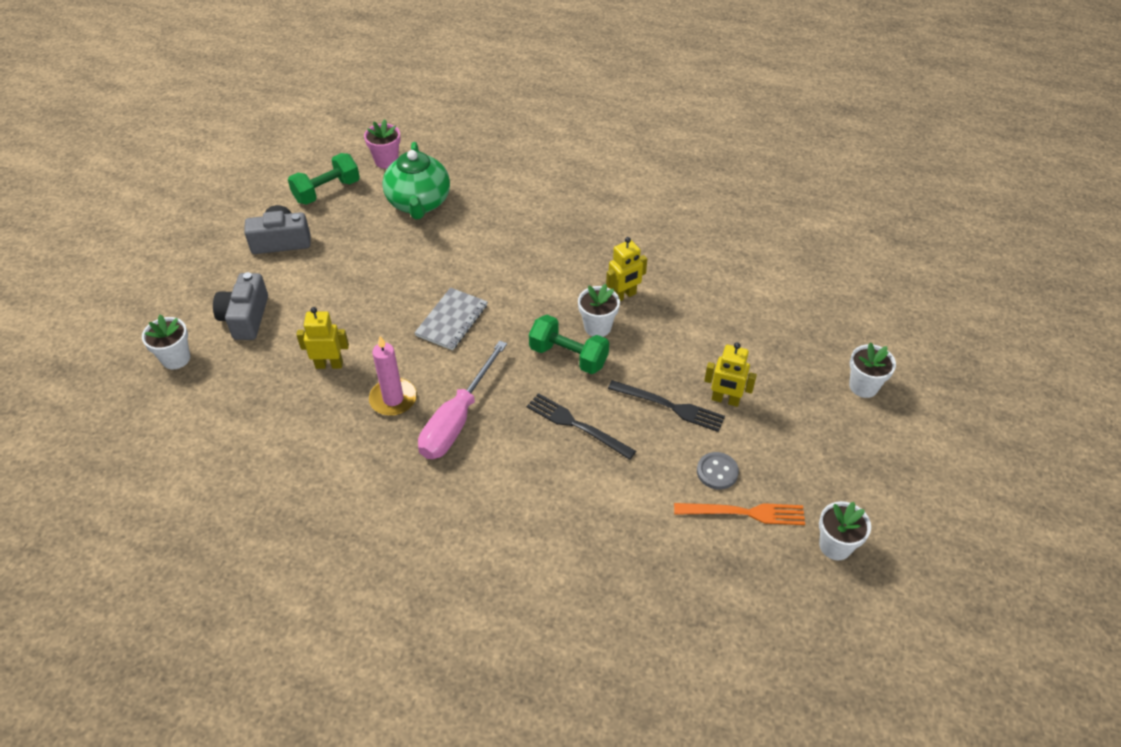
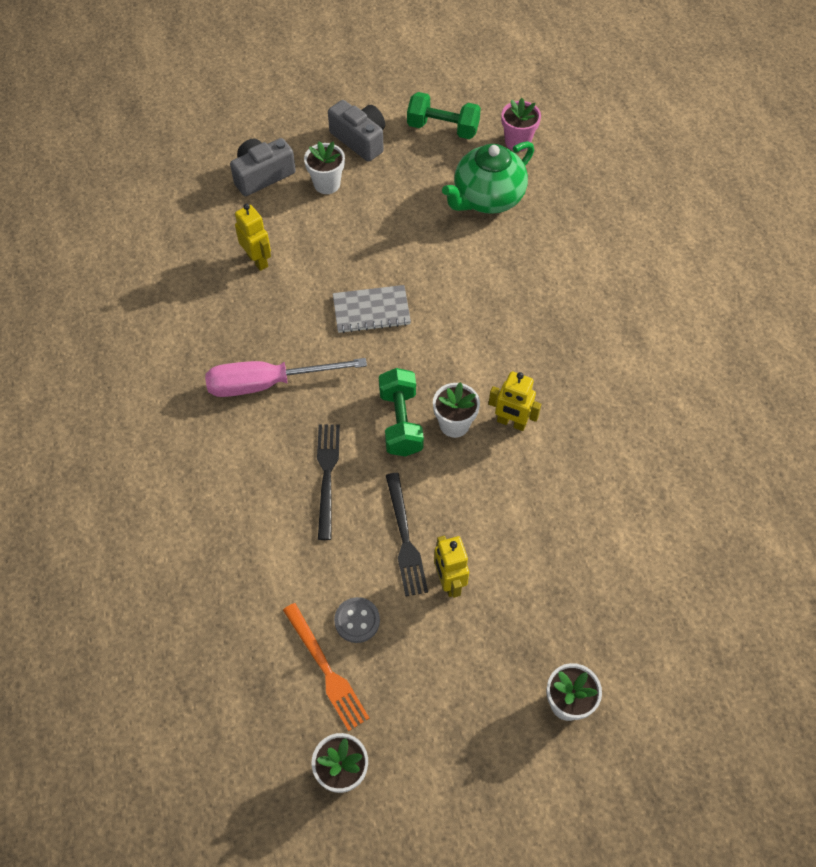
camera: 55 degrees right, 10 degrees up
(176, 358) = (190, 164): white flower pot -> white flower pot (327, 184)
(393, 399) = (255, 326): pink candle -> none

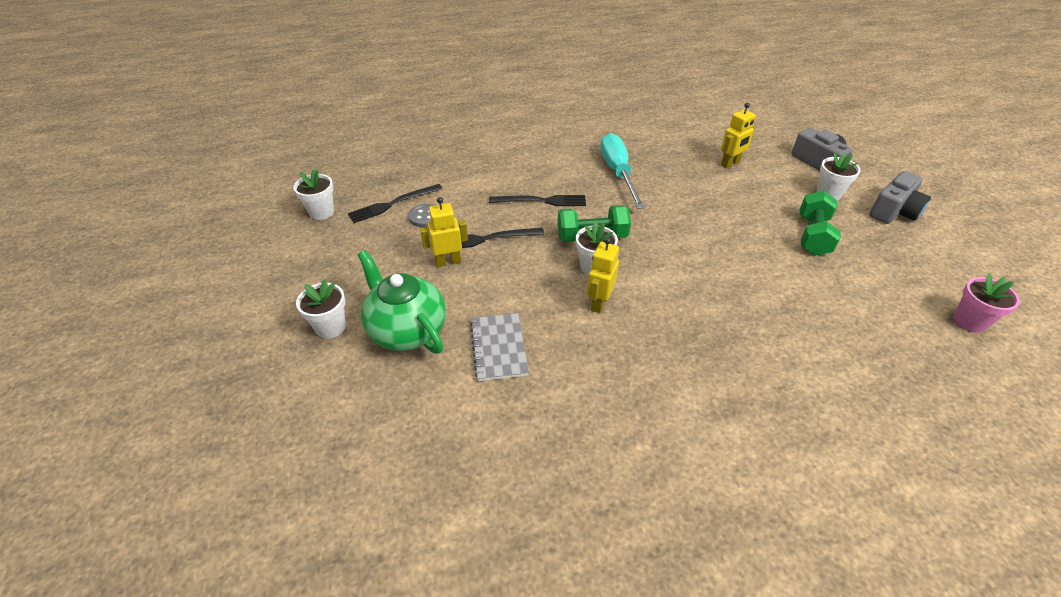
camera: 90 degrees right, 15 degrees down
(267, 383) = (618, 172): pink screwdriver -> turquoise screwdriver
(326, 669) = (393, 204): orange fork -> black fork
(371, 311) = (700, 220): grey notebook -> grey notebook (498, 348)
(443, 128) = (947, 264): green dumbbell -> green dumbbell (813, 236)
(487, 198) = (869, 294): green teapot -> green teapot (406, 330)

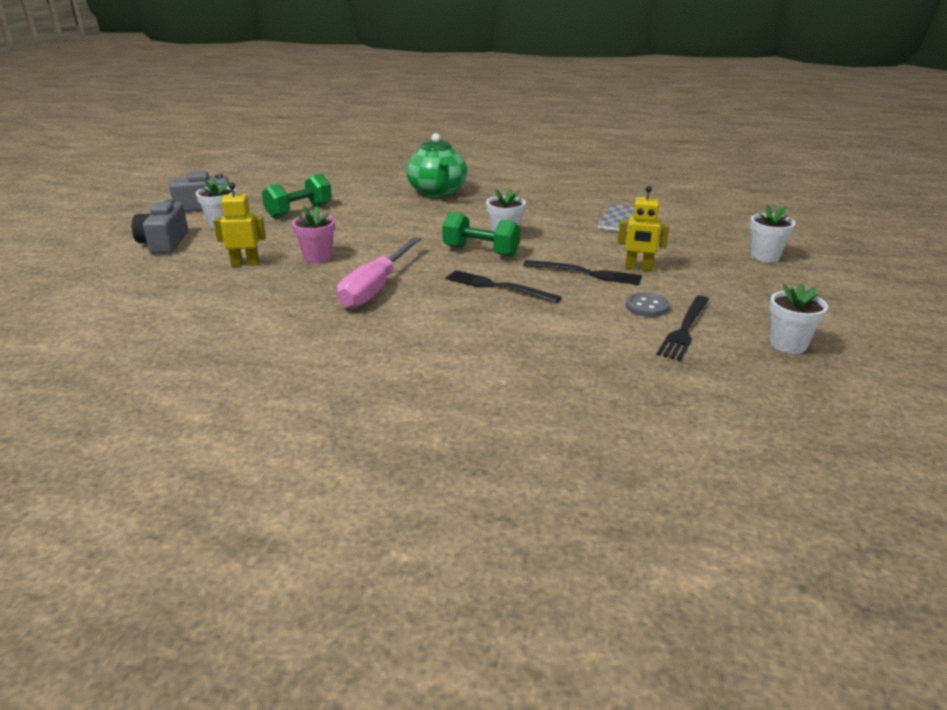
camera: 150 degrees left, 15 degrees down
(393, 204) = (684, 329): black fork -> black fork turned 120 degrees clockwise
(406, 330) = (695, 242): green teapot -> green teapot (437, 192)
(599, 303) = (525, 221): yellow robot -> none
(618, 172) = (376, 288): turquoise screwdriver -> pink screwdriver
(969, 321) = (302, 170): pink flower pot -> pink flower pot (317, 257)

